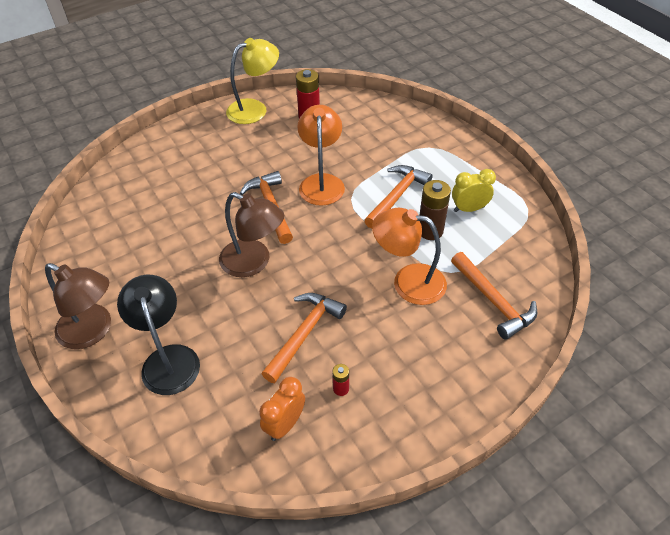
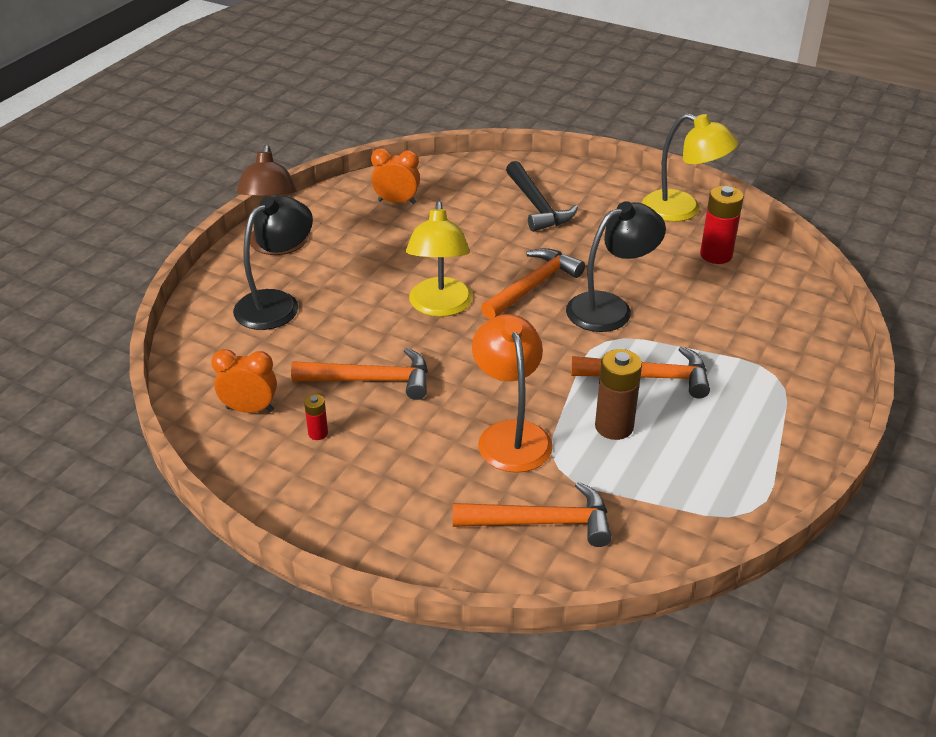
camera: 60 degrees right, 10 degrees down
(108, 235) = (396, 202): none -> orange clock
(187, 167) = (537, 206): none -> black hammer
(254, 262) = (440, 307): brown lamp -> yellow lamp
(321, 182) = (610, 308): orange lamp -> black lamp
(469, 209) = (689, 451): yellow clock -> none
(493, 301) = (541, 522): orange hammer -> orange hammer turned 120 degrees counterclockwise

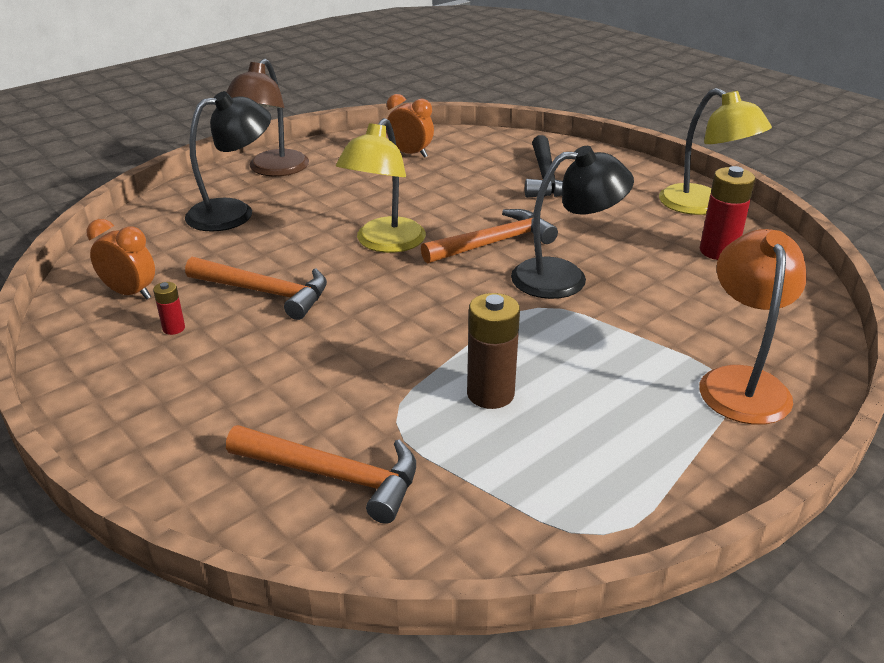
camera: 20 degrees right, 5 degrees down
(511, 435) = (368, 375): orange lamp -> orange lamp (741, 382)
(648, 377) = (564, 352): orange hammer -> none

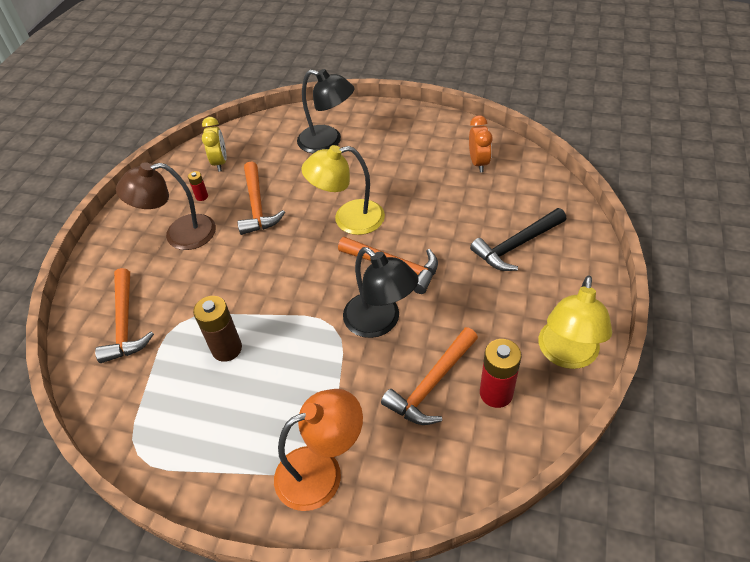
camera: 60 degrees right, 15 degrees up
(130, 293) = (220, 162): orange clock -> yellow clock
(273, 170) = (392, 123): brown lamp -> brown lamp (180, 235)
(678, 278) = (432, 384): none -> orange hammer

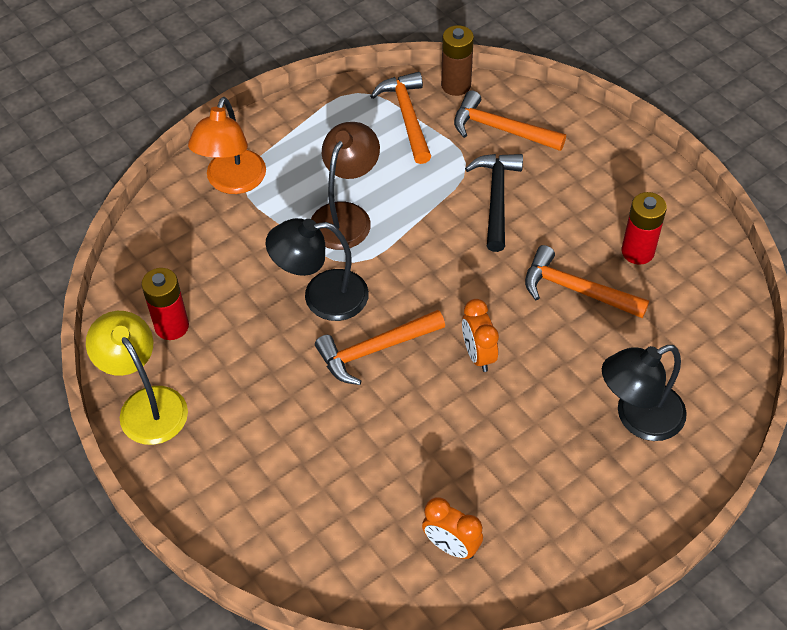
camera: 125 degrees right, 5 degrees up
(180, 235) = (589, 209): brown lamp -> brown lamp (346, 216)
(202, 196) = (637, 252): red battery -> red battery, size x1.96
(220, 162) = (689, 294): yellow clock -> none
(227, 349) = (403, 181): brown battery -> brown battery (456, 85)
(348, 219) = (478, 355): yellow lamp -> orange clock
(432, 384) = (226, 291): orange hammer -> orange hammer (407, 117)
(517, 245) = (295, 474): black hammer -> black hammer (496, 198)

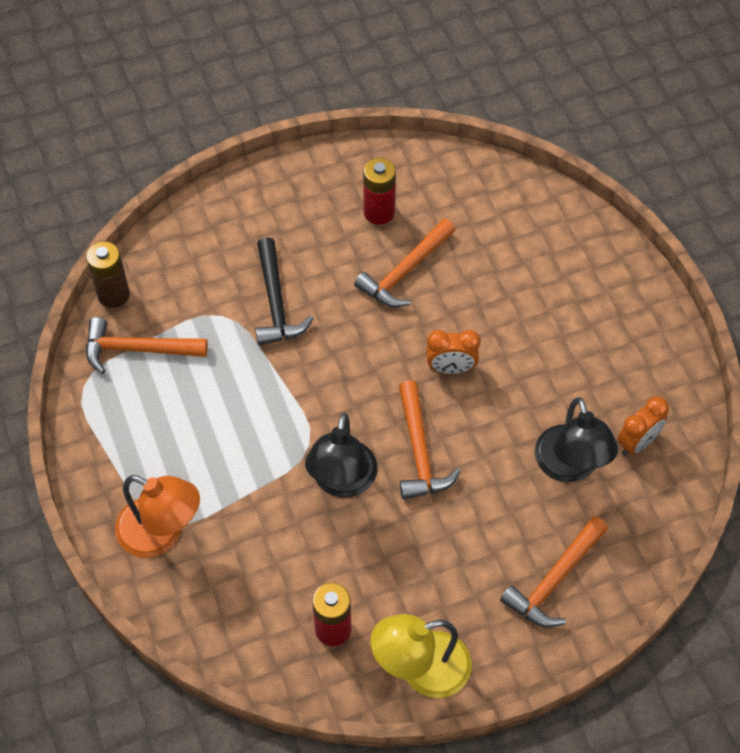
camera: 75 degrees left, 5 degrees up
(346, 216) = (248, 437): brown lamp -> none
(496, 198) = (276, 302): black hammer -> black hammer turned 120 degrees counterclockwise
(501, 129) = (190, 273): orange hammer -> orange hammer (554, 580)
(638, 418) = (550, 269): black lamp -> black lamp (570, 467)

